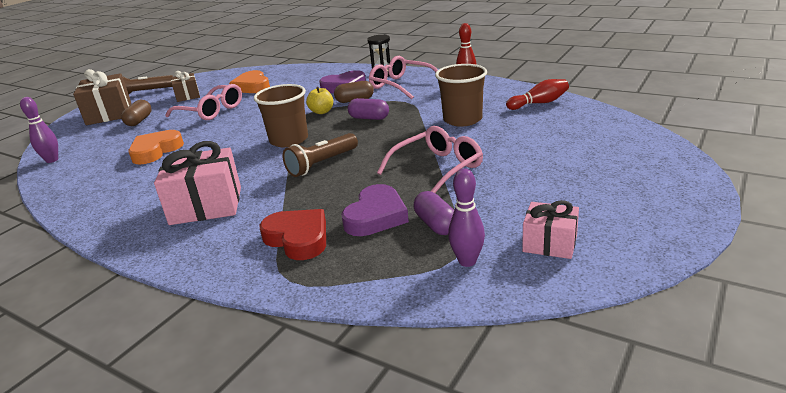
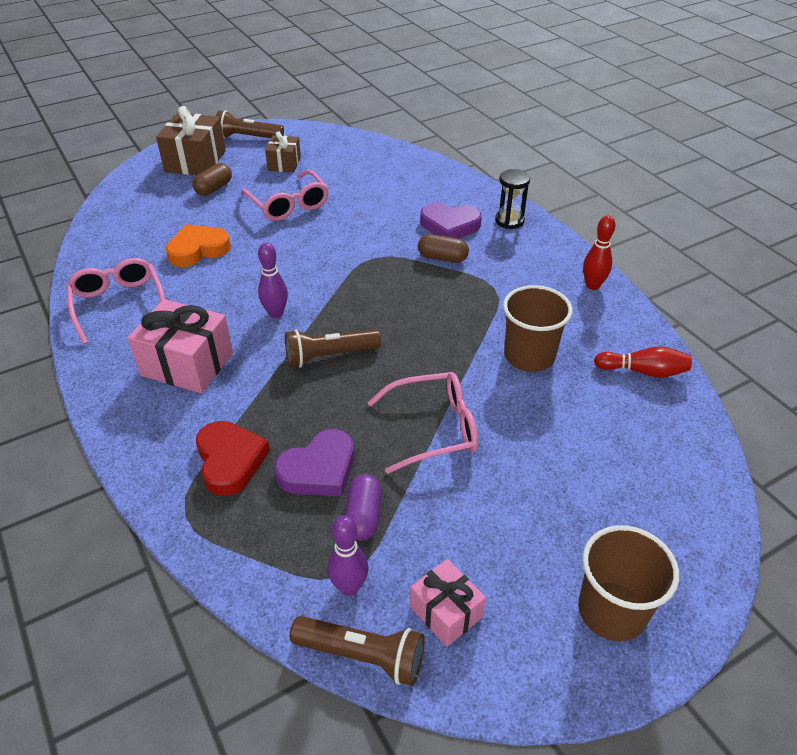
camera: 25 degrees right, 15 degrees up
(52, 160) = (107, 218): purple bowling pin -> purple bowling pin (276, 313)
(252, 86) = (357, 177): orange heart -> none
(289, 140) = (327, 297): brown cup -> brown cup (612, 610)
(322, 112) = (393, 262): yellow apple -> none
(369, 118) = (432, 300): purple capsule -> none
(401, 85) = (514, 254): pink glasses -> pink glasses (119, 304)
(518, 290) = (362, 655): none -> brown flashlight

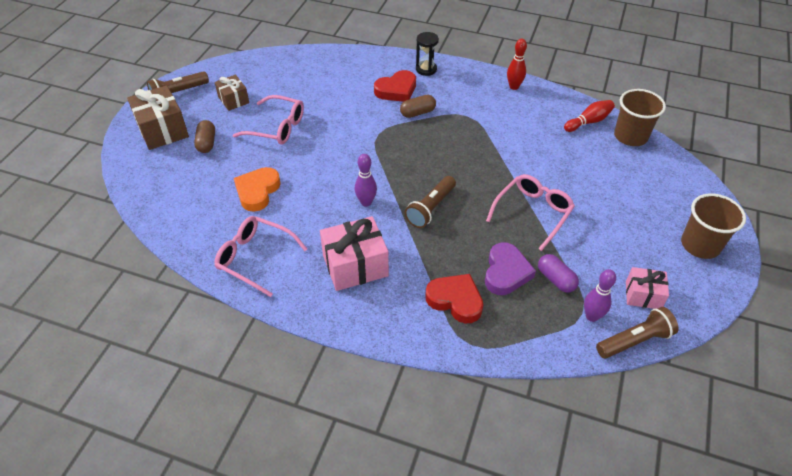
camera: 40 degrees left, 5 degrees up
(449, 226) = (396, 90): purple heart -> red heart
(529, 356) = (530, 145): brown cup -> brown cup (630, 136)

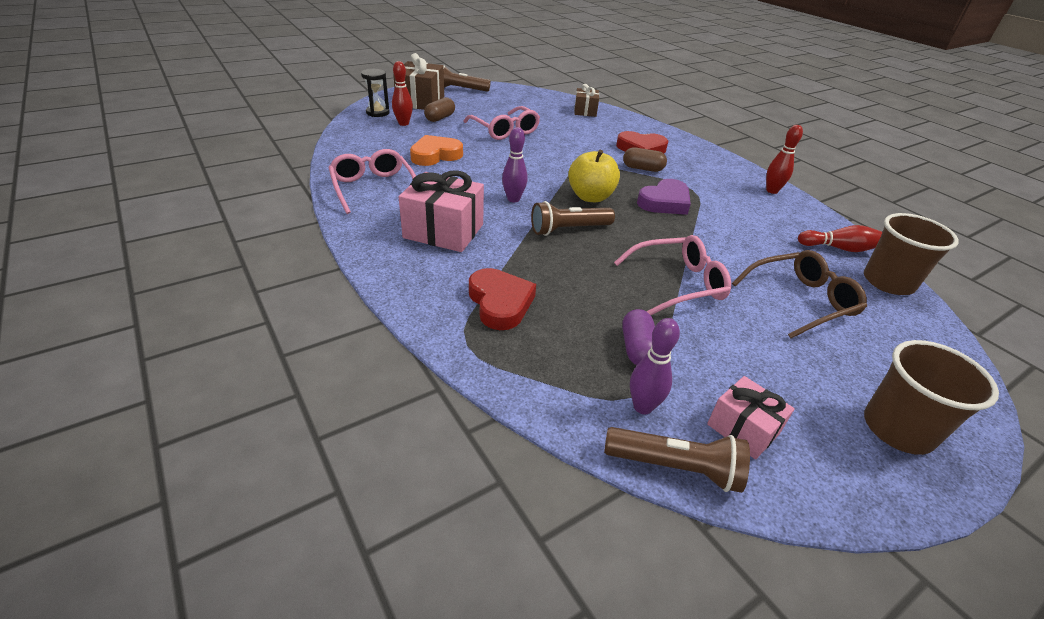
camera: 35 degrees right, 10 degrees down
(184, 169) = (403, 123): none -> red bowling pin
(233, 100) = (494, 106): brown gift -> brown gift (585, 111)
(413, 166) = (590, 197): none -> yellow apple
(426, 69) = (688, 148): black hourglass -> black hourglass (377, 113)
(506, 272) = (584, 311): purple heart -> purple heart (664, 202)
(602, 182) = (801, 301): none -> brown glasses

